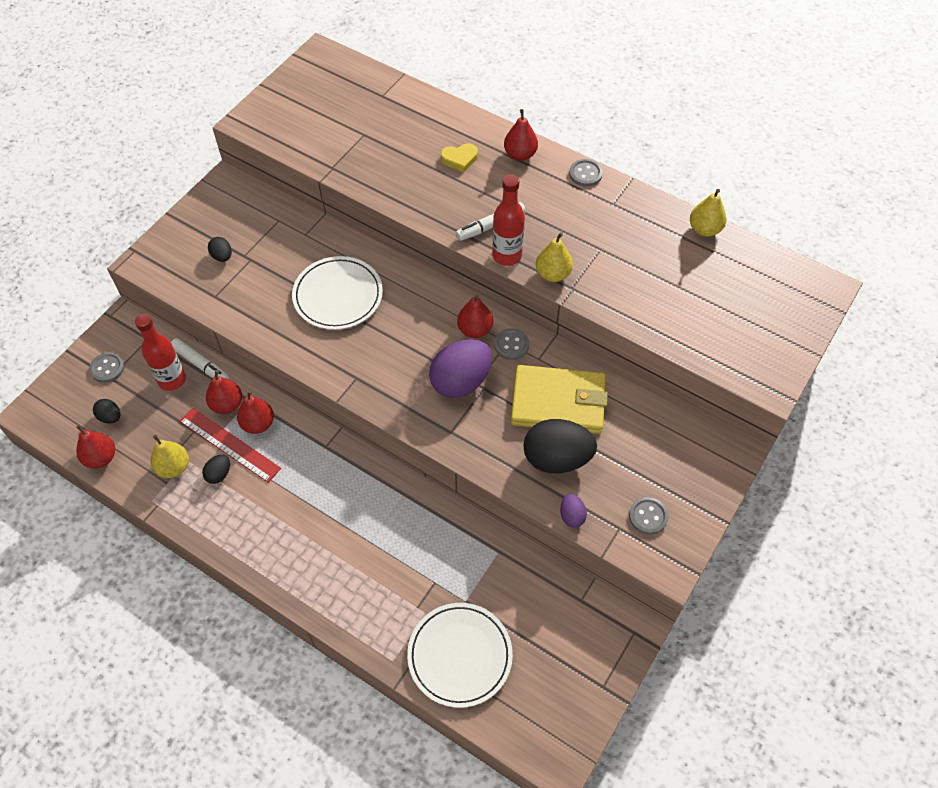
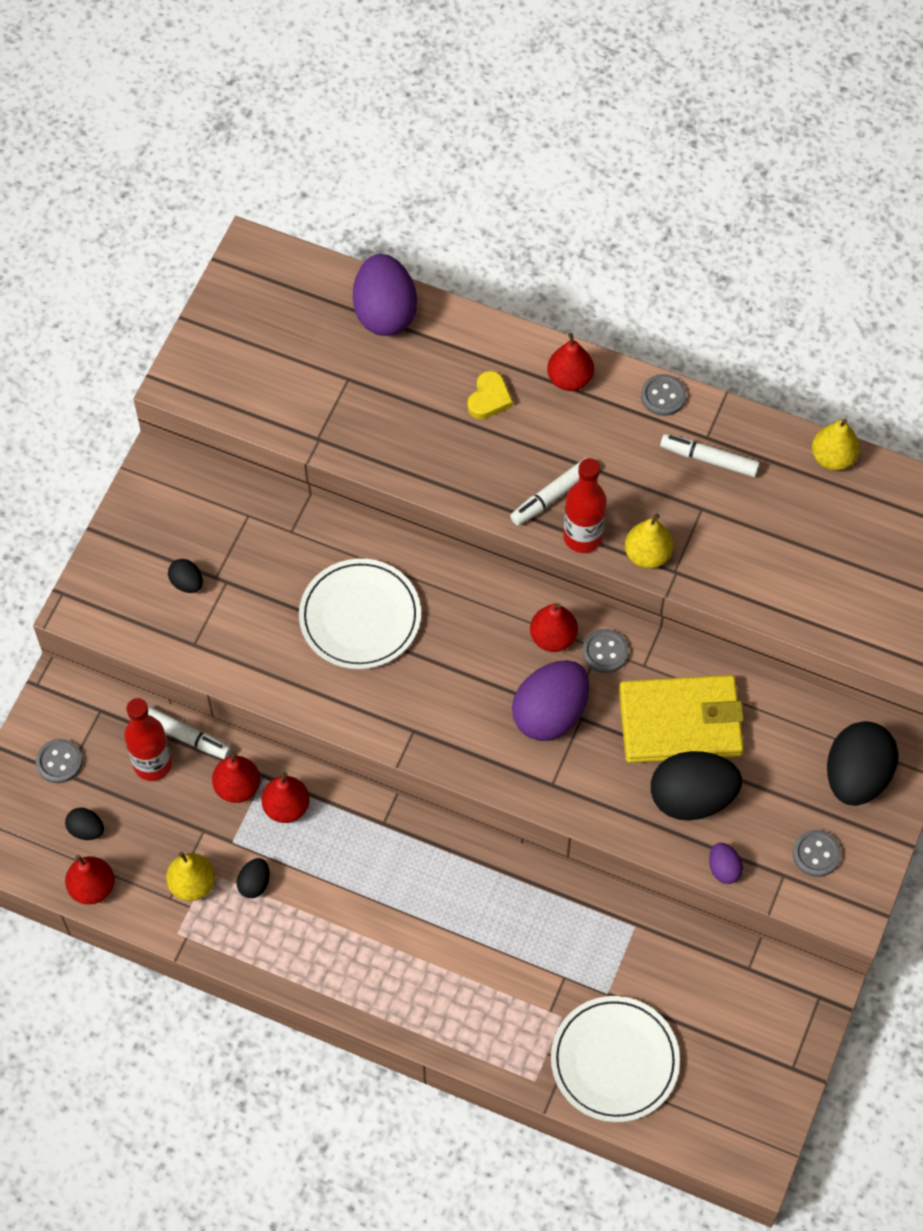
camera: 10 degrees left, 5 degrees up
(229, 444) = (256, 841): red ruler -> none
(400, 99) = (385, 313): none -> purple egg
(459, 159) = (489, 398): yellow heart -> yellow heart turned 45 degrees counterclockwise
(611, 218) = (709, 459): none -> white marker
(689, 463) = (856, 776): none -> black egg

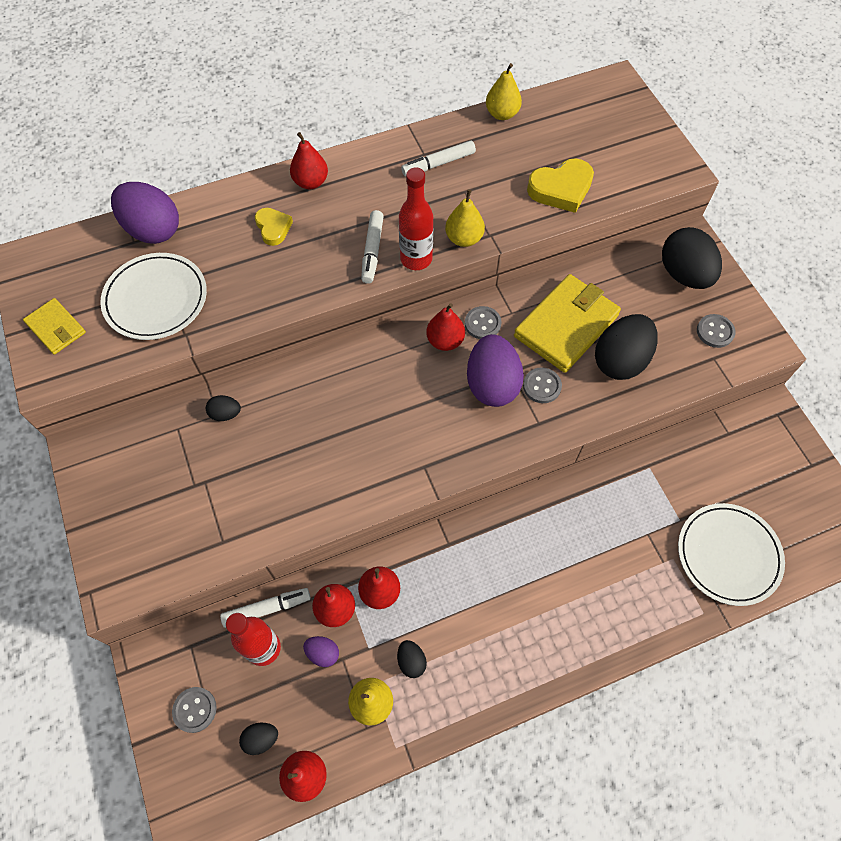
camera: 45 degrees left, 0 degrees up
(187, 583) = (177, 506): black egg -> black egg (225, 414)
(223, 344) = (56, 328): none -> yellow wallet
(360, 617) = (317, 428): white plate -> white plate (156, 299)
(663, 396) = (375, 151): grey button -> grey button (542, 386)
(723, 869) = (682, 383): purple egg -> purple egg (323, 653)
(797, 584) = (561, 189): none -> yellow heart

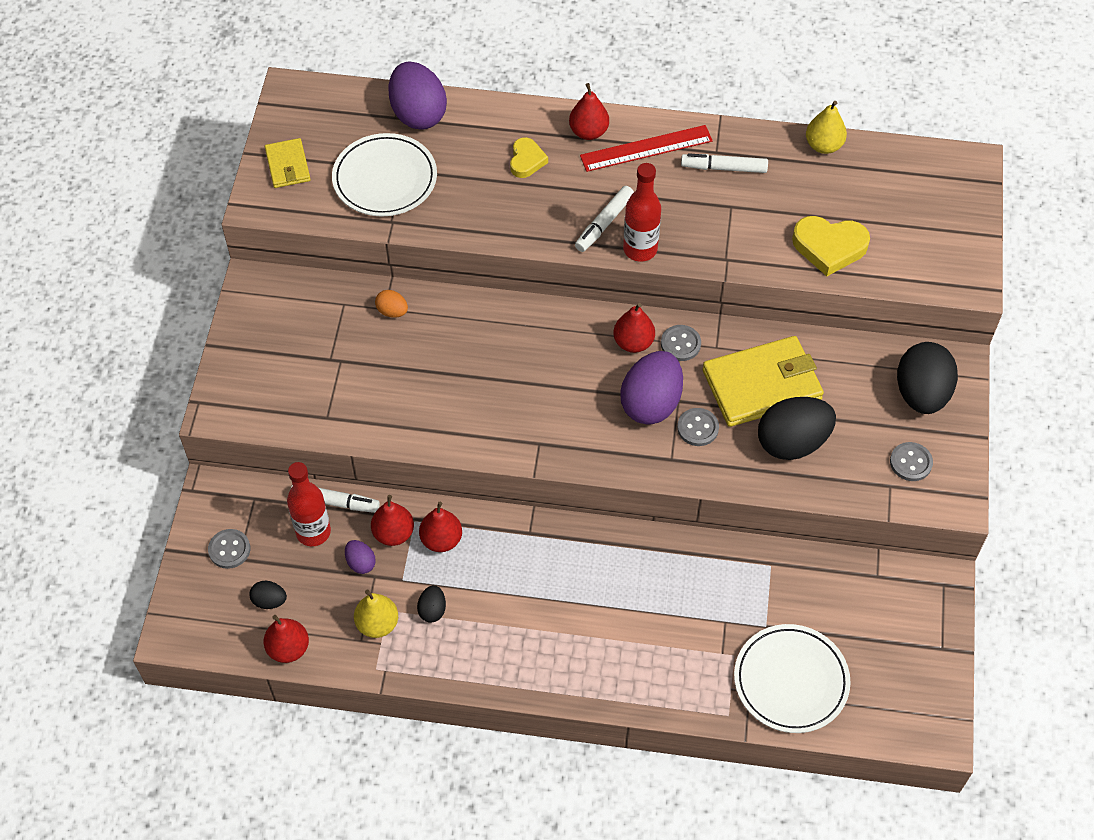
camera: 30 degrees right, 5 degrees down
(225, 414) = (392, 311): black egg -> orange egg
(367, 175) = (646, 148): none -> red ruler
(464, 238) = (698, 251): yellow pear -> none

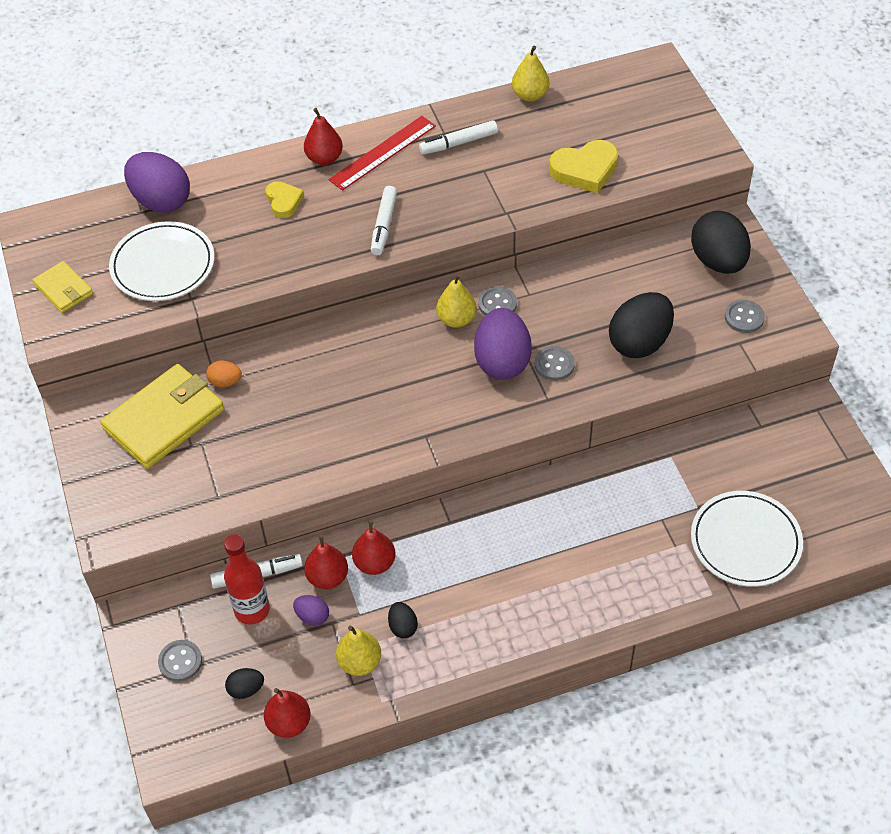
camera: 25 degrees left, 5 degrees down
(633, 342) = (456, 319): red pear -> yellow pear
(640, 249) = (428, 234): red bottle -> none
(762, 385) = (586, 308): yellow wallet -> yellow wallet (164, 419)

